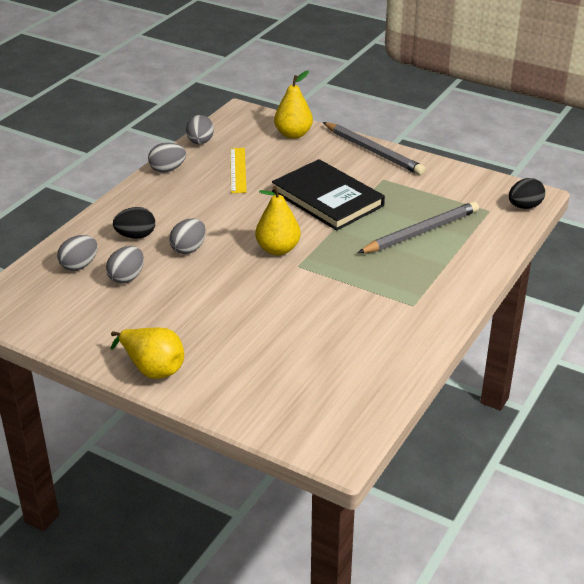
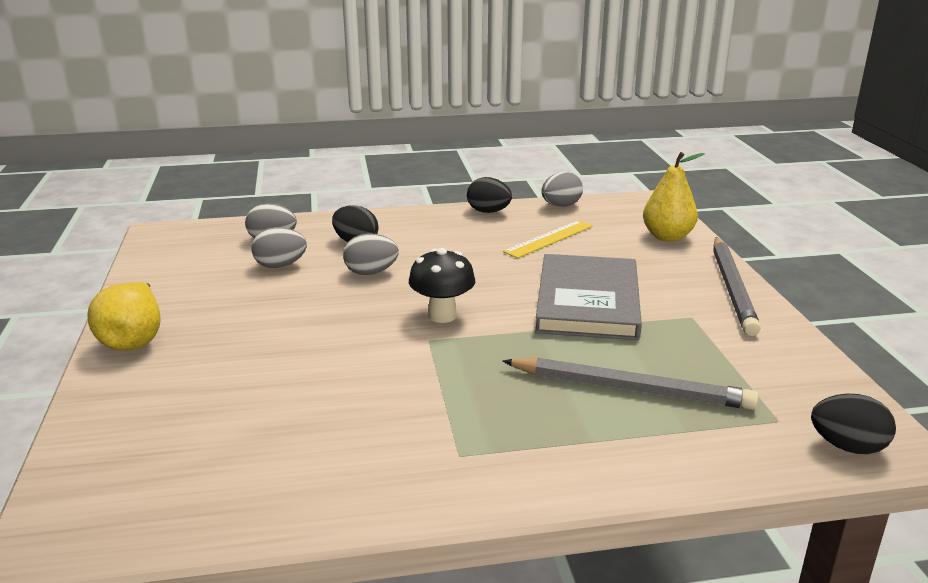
camera: 50 degrees right, 10 degrees down
(167, 169) = (488, 212): grey egg -> black egg
(278, 249) = (442, 315): yellow pear -> black mushroom
(327, 198) = (587, 302): black book -> grey book

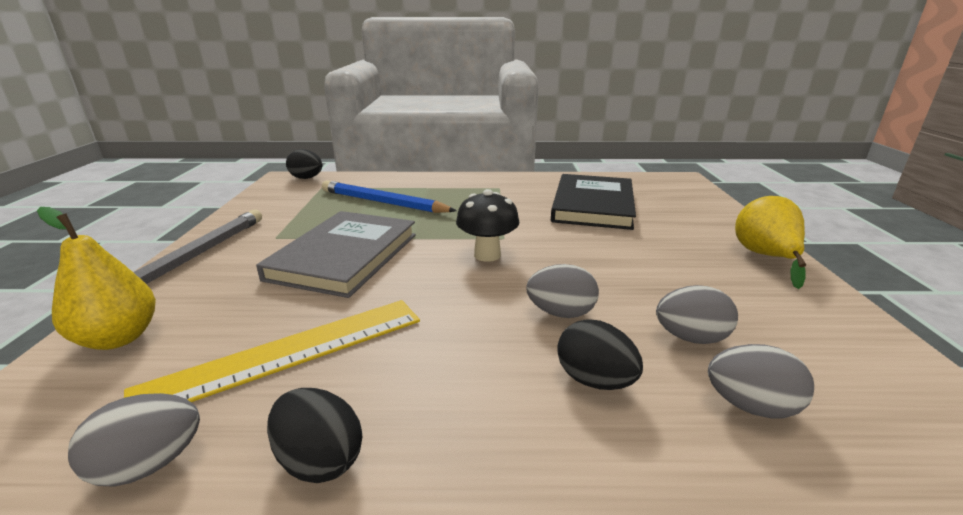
camera: 170 degrees left, 0 degrees up
(296, 416) = (593, 205): none -> black book
(549, 239) = (287, 353): yellow ruler -> yellow ruler, size x1.54
(631, 389) = (383, 202): grey pencil -> blue pencil

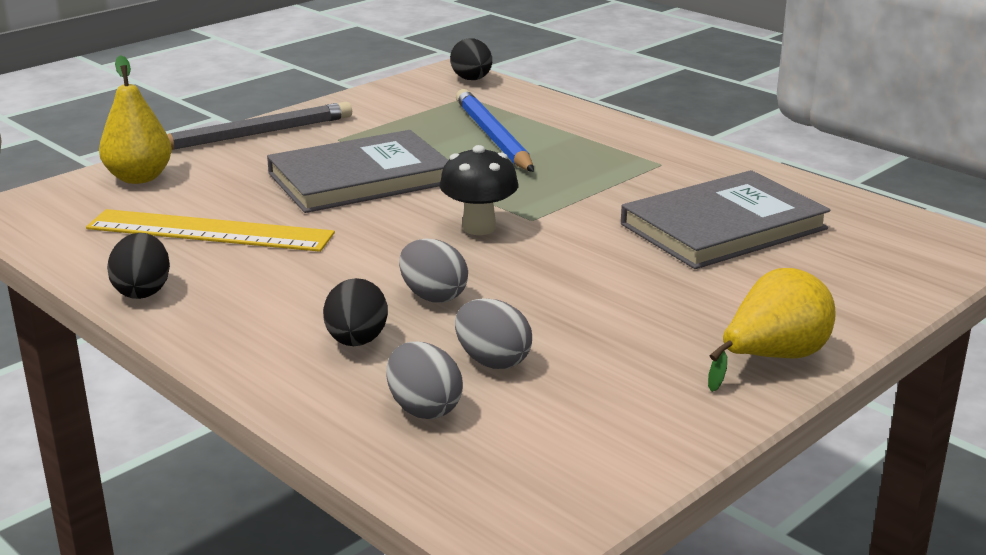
camera: 45 degrees right, 0 degrees up
(149, 465) = (75, 252): grey egg -> none
(593, 205) = (723, 226): black book -> grey book

